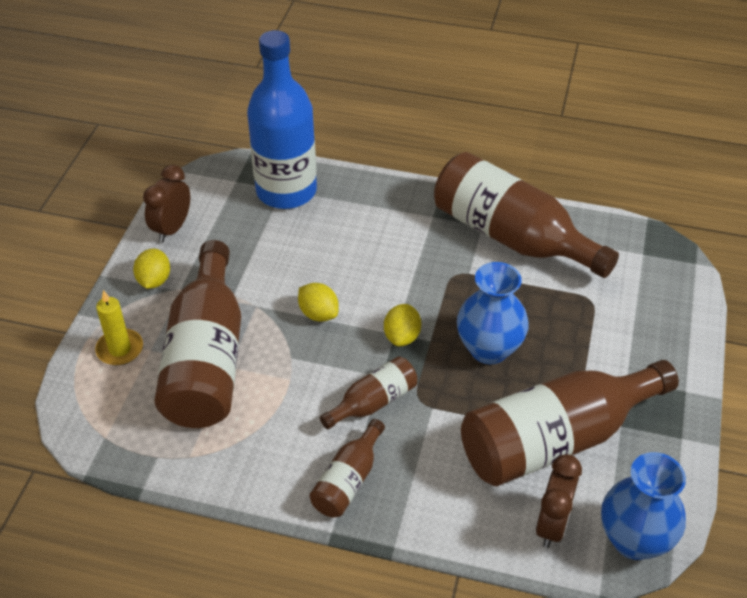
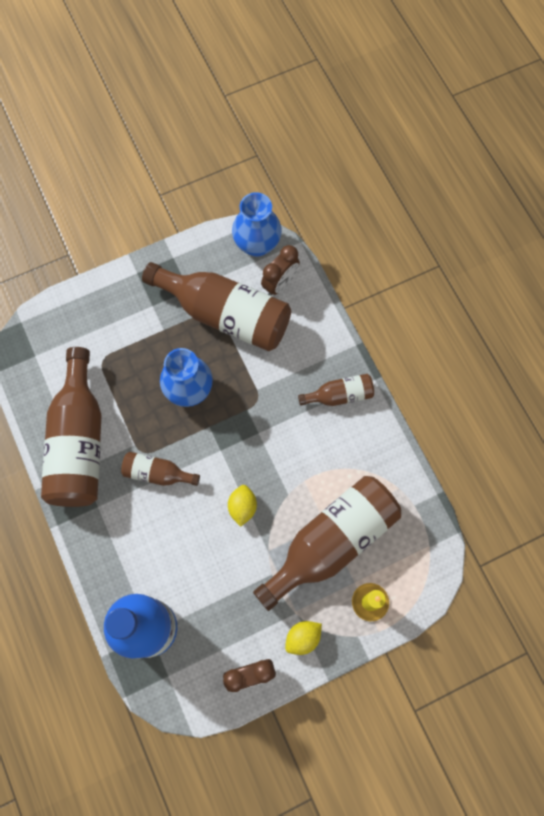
camera: 130 degrees left, 25 degrees up
(373, 402) = (280, 422): brown bottle -> brown bottle (157, 473)
(402, 336) = (219, 444): yellow lemon -> none
(552, 524) = (280, 284): brown clock -> brown clock turned 150 degrees clockwise

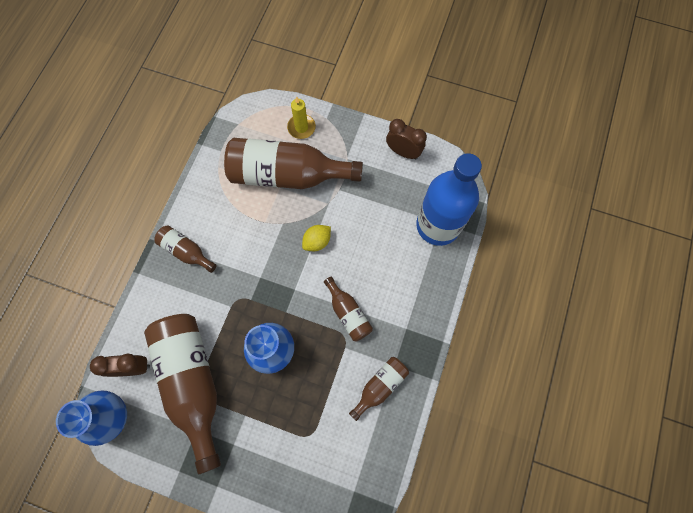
camera: 135 degrees left, 0 degrees up
(79, 442) = (380, 386): brown bottle -> brown bottle, size x0.48
(303, 638) = (356, 143): yellow lemon -> none

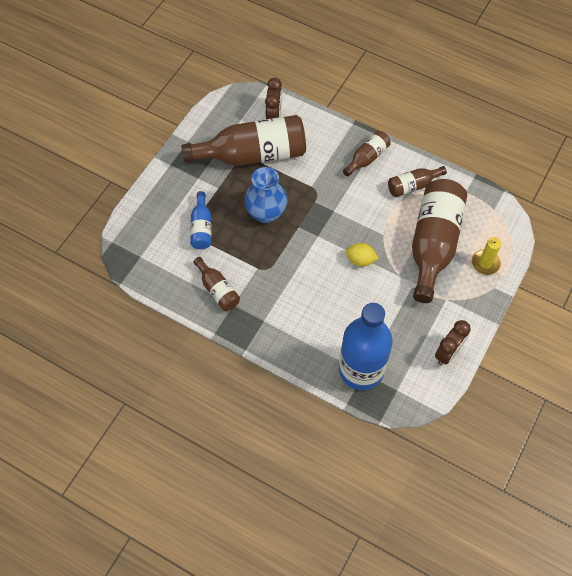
camera: 100 degrees right, 10 degrees down
(112, 417) = (239, 102): blue vase -> none
(303, 423) = (201, 228): none -> blue bottle
(317, 241) = (360, 260): yellow lemon -> yellow lemon turned 45 degrees counterclockwise
(348, 313) = (287, 275): brown bottle -> brown bottle (413, 186)

